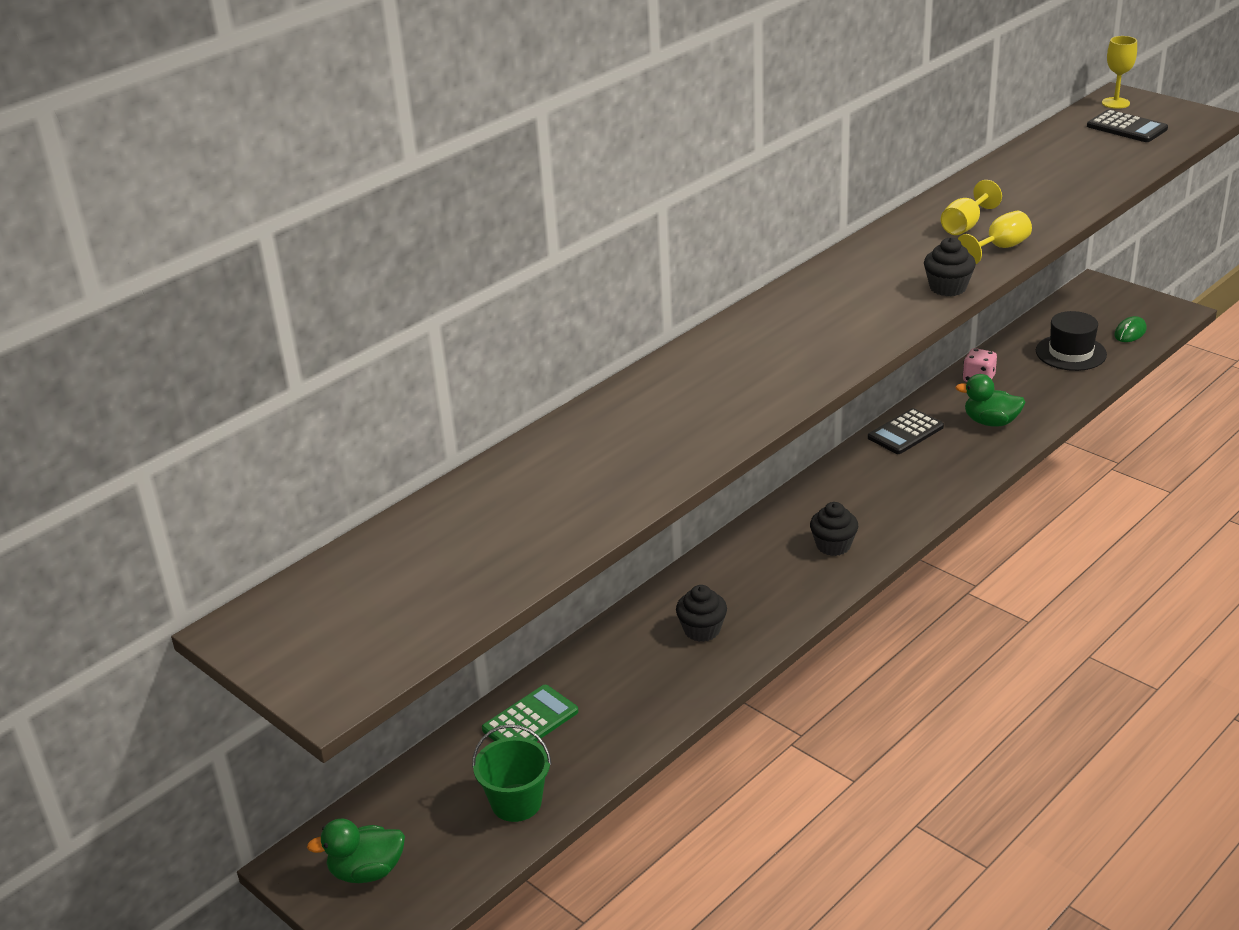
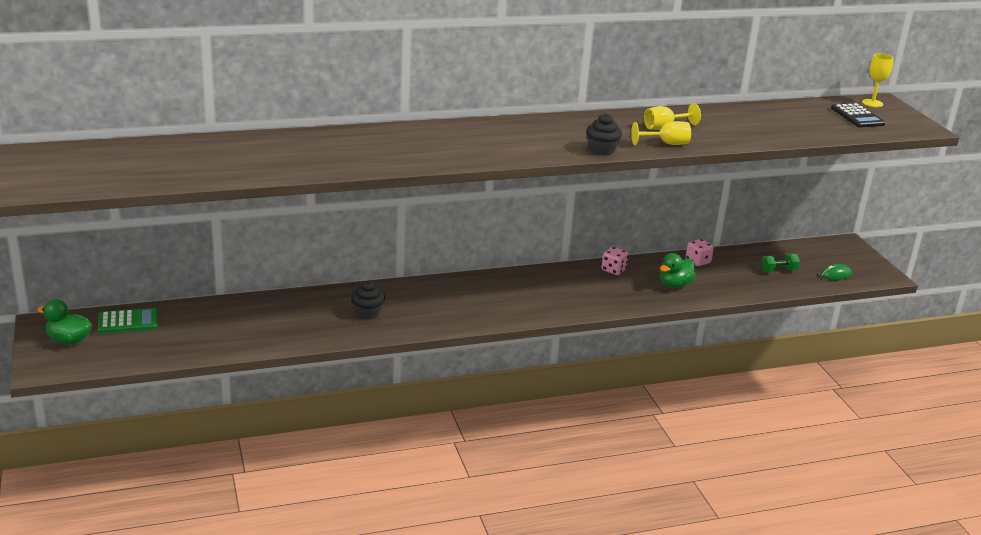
camera: 25 degrees right, 5 degrees down
(516, 803) = (173, 345): green bucket -> none
(530, 720) = (227, 314): green calculator -> green calculator (128, 321)
(833, 545) = (494, 305): black cupcake -> none
(905, 432) = (613, 270): black calculator -> pink dice
(990, 422) = (674, 285): green duck -> green duck turned 90 degrees counterclockwise
(1070, 353) = (778, 270): black hat -> green dumbbell

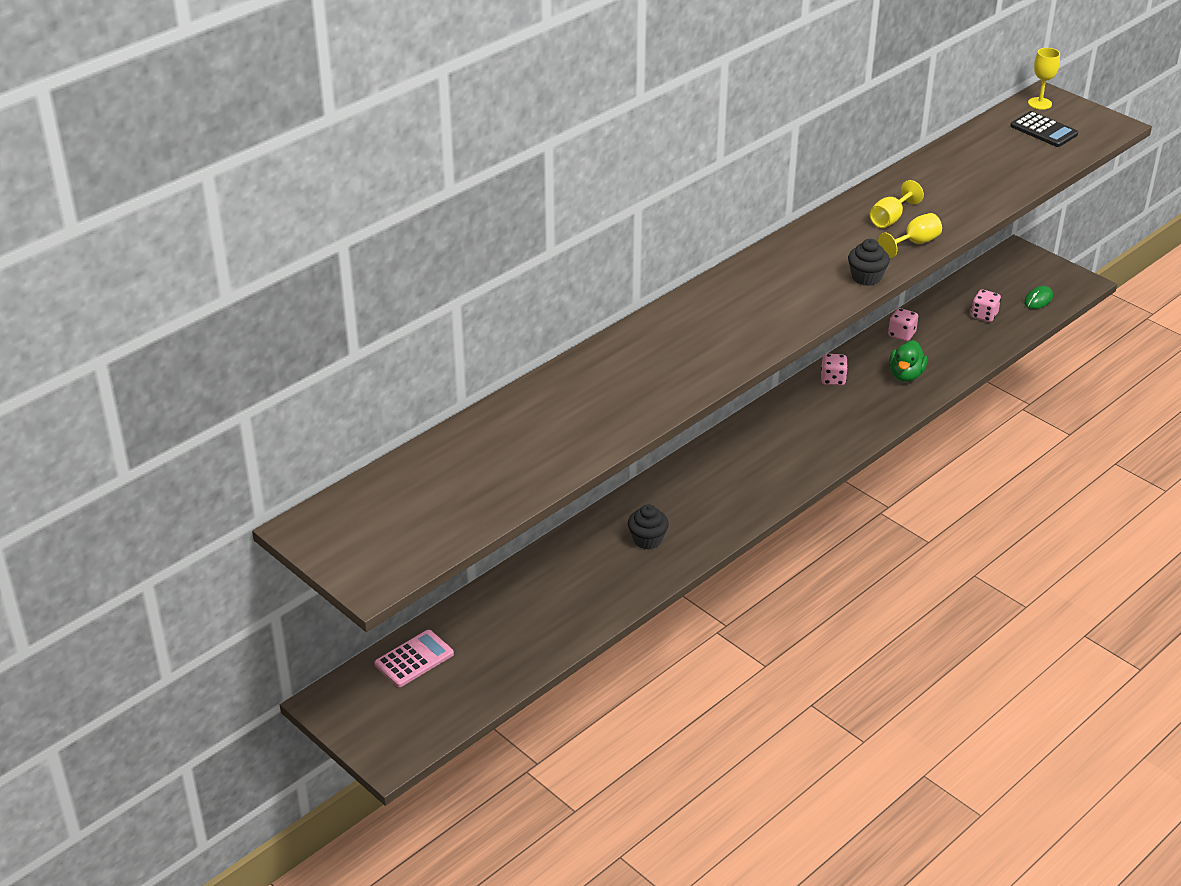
camera: 25 degrees left, 10 degrees up
(69, 340) = (378, 711): green duck -> none
(128, 321) = (414, 659): green calculator -> pink calculator
(778, 270) = (984, 315): green dumbbell -> pink dice

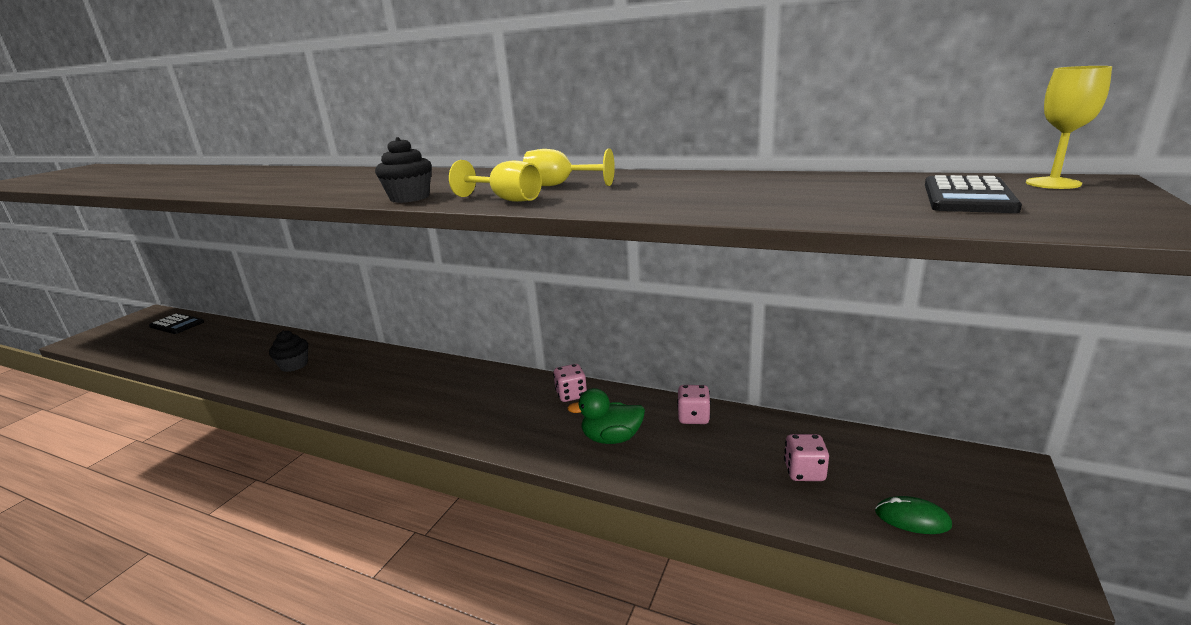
camera: 70 degrees right, 15 degrees down
(414, 659) = (177, 324): pink calculator -> black calculator

